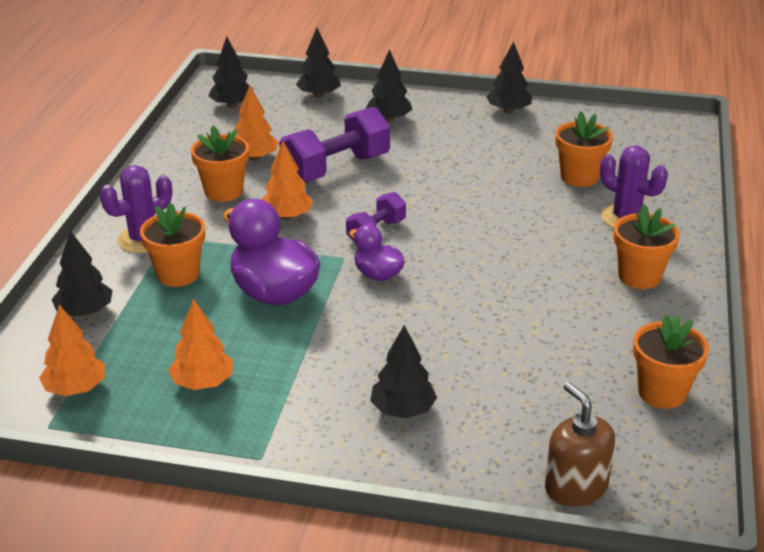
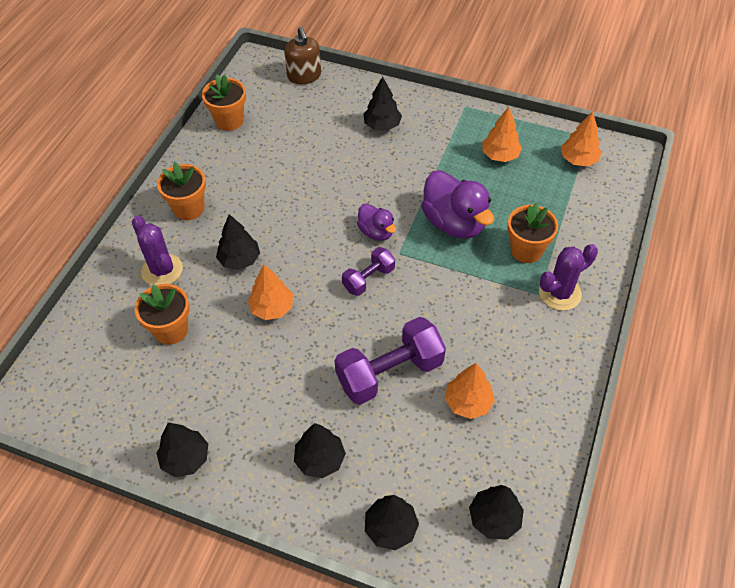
camera: 170 degrees left, 20 degrees up
(85, 312) = (588, 221): black tree -> black tree (239, 260)
(223, 191) = (496, 350): orange flower pot -> none
(287, 216) = (440, 308): orange tree -> orange tree (272, 308)

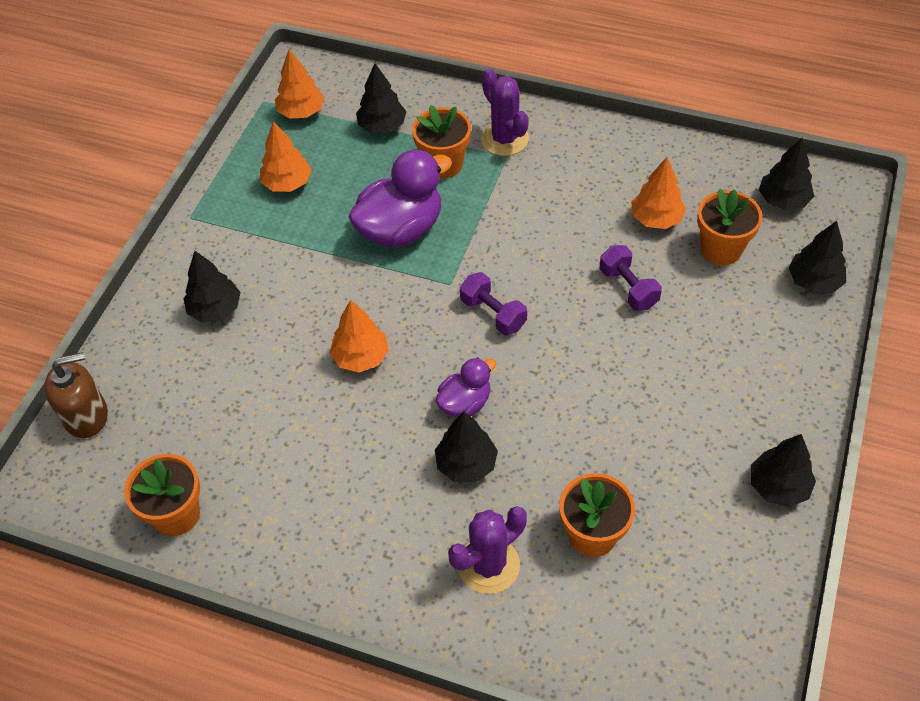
camera: 90 degrees left, 0 degrees up
(189, 208) = (367, 547): orange flower pot -> orange flower pot (721, 249)
(272, 308) = (546, 416): orange tree -> orange tree (361, 357)
(320, 459) = (750, 348): black tree -> black tree (382, 126)
(376, 232) = (415, 308): purple duck -> purple duck (465, 403)
(389, 373) = (628, 288): purple dumbbell -> purple dumbbell, size x0.56

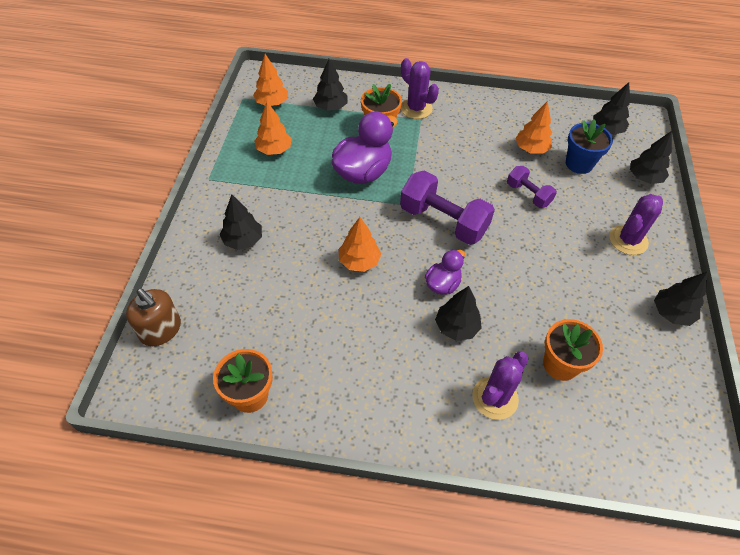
camera: 15 degrees left, 0 degrees up
(86, 416) = (161, 330): brown soap dispenser -> brown soap dispenser turned 75 degrees clockwise
(493, 314) = (443, 221): purple dumbbell -> purple dumbbell, size x1.77
(721, 249) = (579, 164): orange flower pot -> blue flower pot
(753, 373) = (628, 240): none -> purple cactus

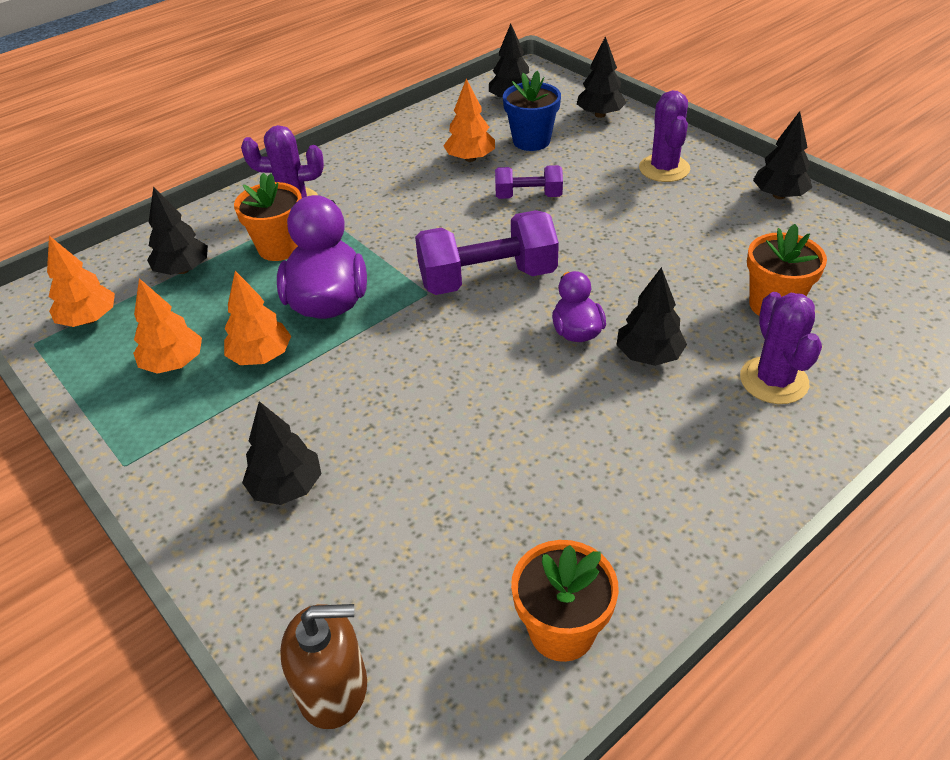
camera: 45 degrees left, 10 degrees down
(359, 261) = (462, 385): orange tree -> orange tree (261, 356)

